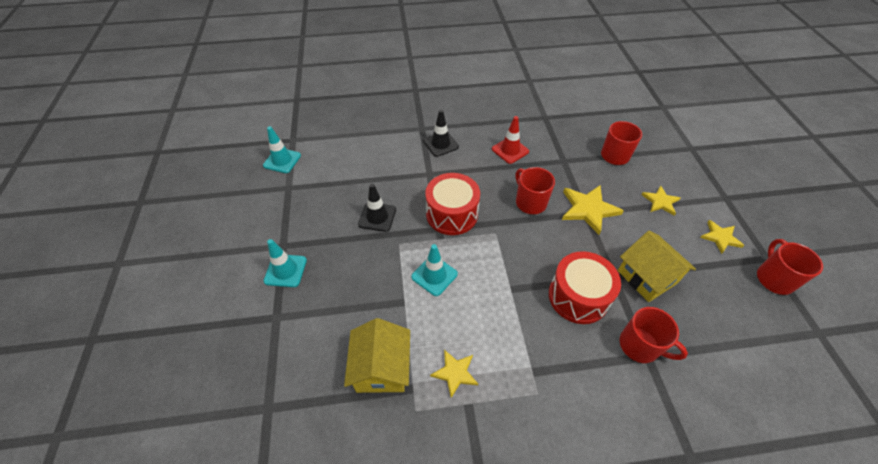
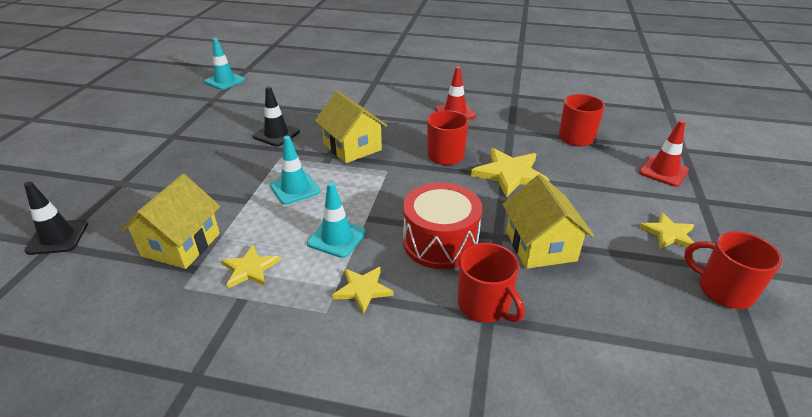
camera: 20 degrees right, 15 degrees down
(285, 270) = (159, 153): turquoise traffic cone -> turquoise traffic cone (336, 238)
(440, 144) = (384, 95): black traffic cone -> black traffic cone (57, 237)
(452, 214) = (352, 147): red drum -> yellow house
(660, 202) = (607, 186): yellow star -> yellow star (363, 290)
(689, 175) = (663, 171): none -> red traffic cone
(774, 279) = (723, 290): red mug -> red mug turned 75 degrees counterclockwise

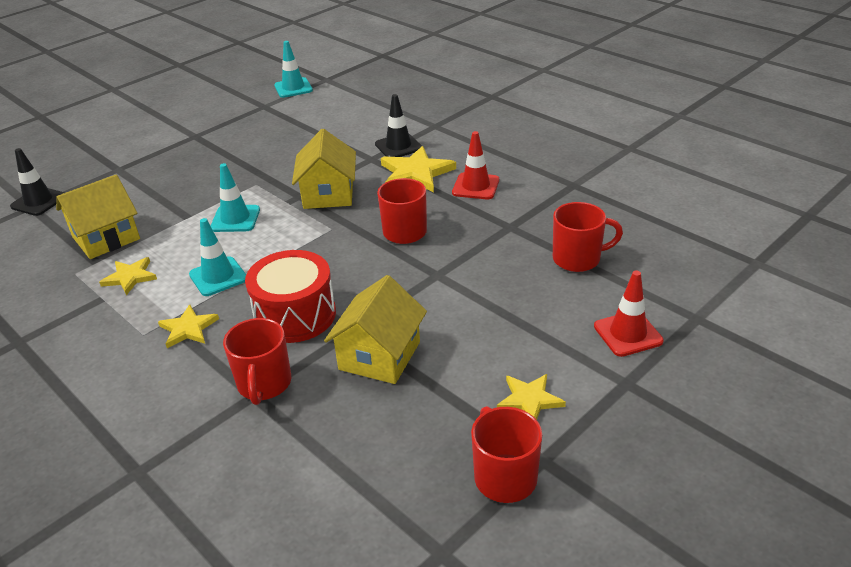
camera: 35 degrees right, 0 degrees up
(276, 134) = (277, 159): black traffic cone -> black traffic cone (398, 146)
(510, 174) = (445, 274): yellow star -> yellow star (416, 173)

